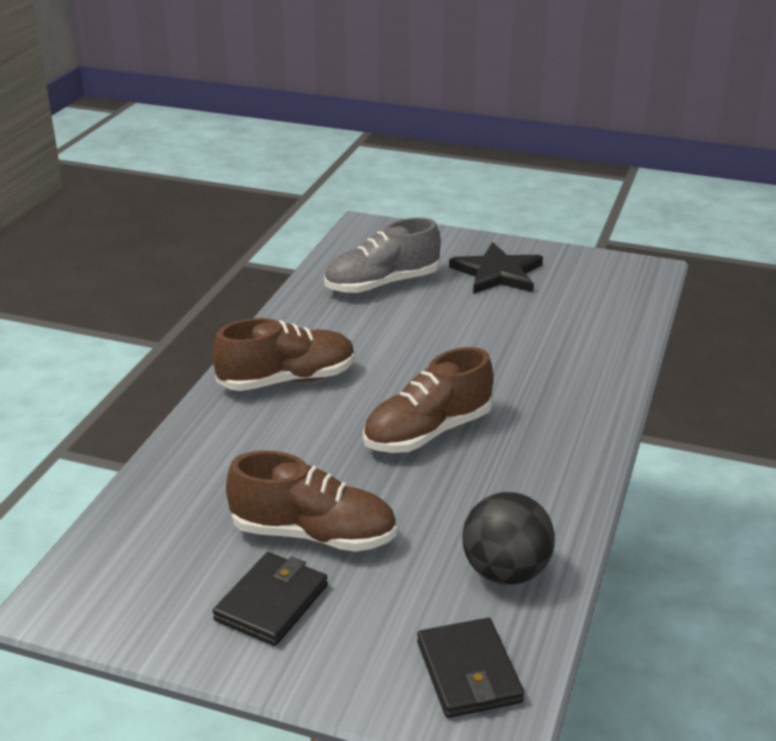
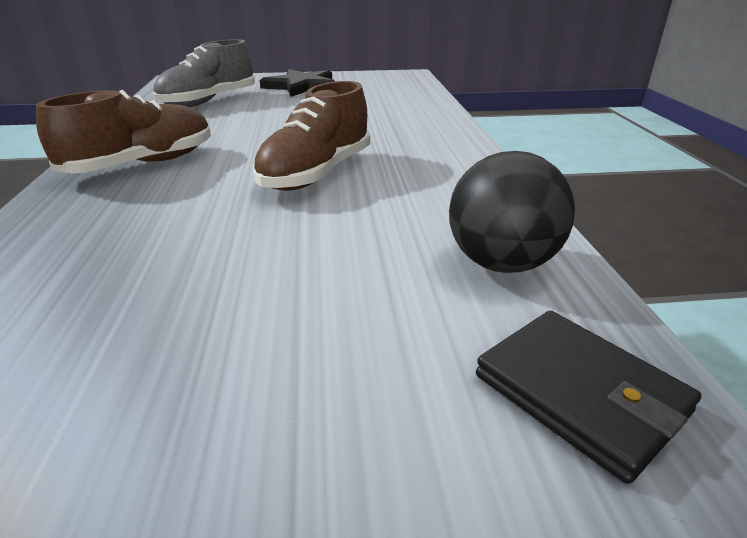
camera: 25 degrees left, 0 degrees up
(272, 603) = (218, 391): black wallet -> none
(313, 534) = (240, 285): brown shoe -> none

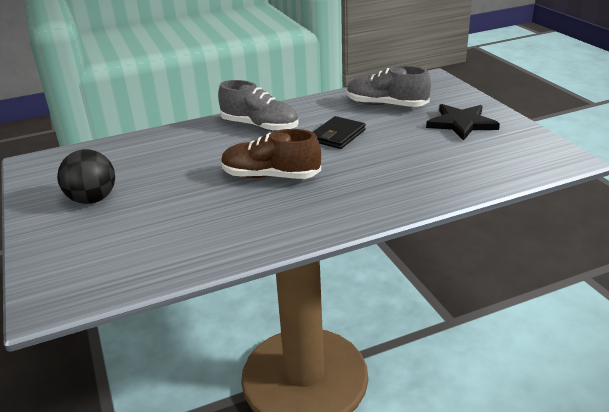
camera: 75 degrees right, 0 degrees up
(142, 164) = (260, 126): brown shoe -> grey shoe
(501, 263) = (176, 252): black ball -> black ball (93, 199)
(580, 394) = (79, 278): black wallet -> black wallet (337, 135)

